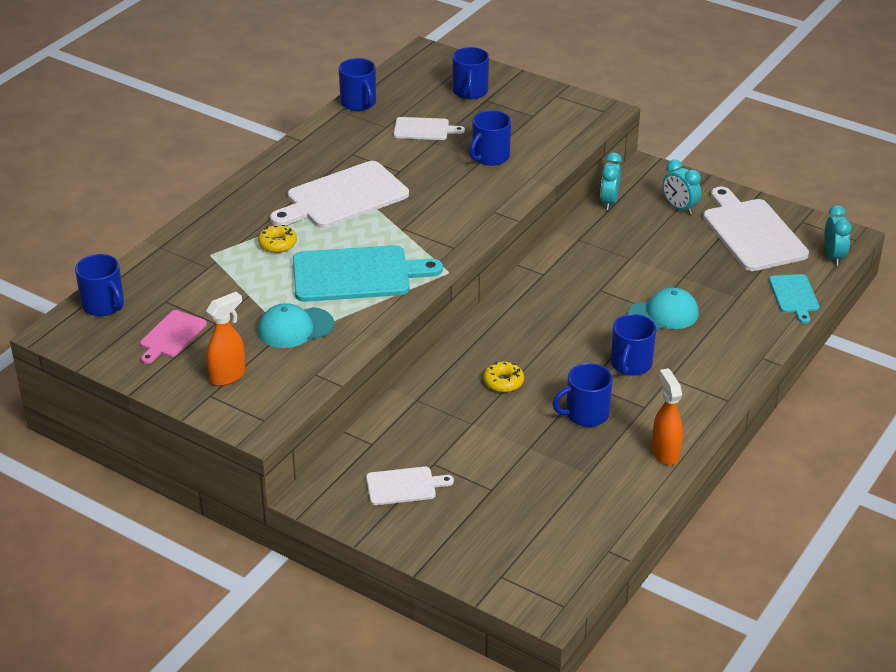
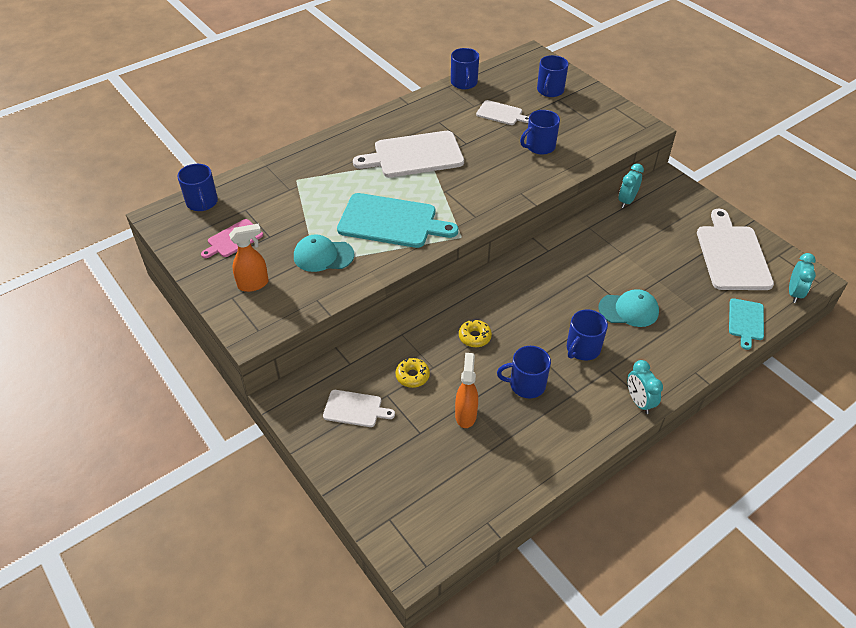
camera: 20 degrees right, 10 degrees up
(277, 244) = (348, 182): yellow donut -> yellow donut (412, 376)
(665, 453) = (575, 440): orange spray bottle -> orange spray bottle (465, 415)
(679, 208) = (681, 219): turquoise clock -> turquoise clock (639, 402)

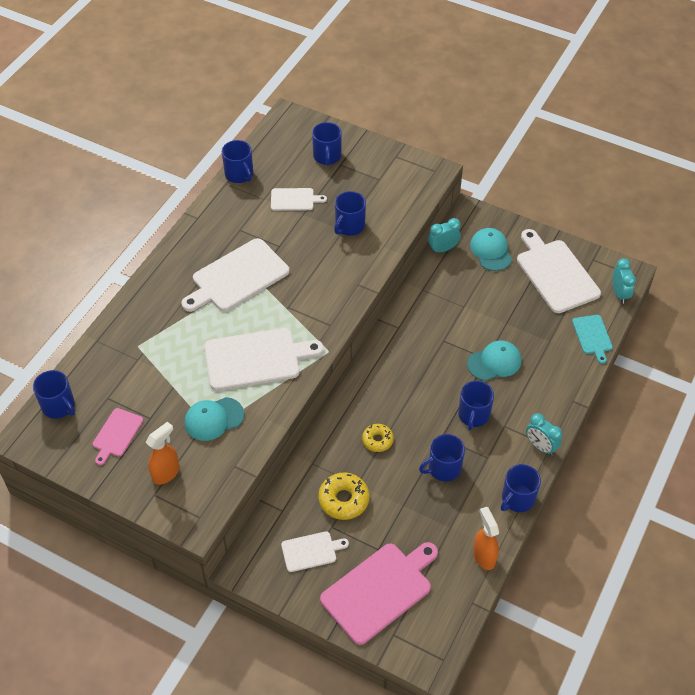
camera: 25 degrees left, 5 degrees up
(391, 221) = (256, 359): turquoise cutting board -> white cutting board
(399, 471) = (379, 590): none -> pink cutting board
(412, 376) = (343, 500): yellow donut -> yellow donut, size x1.57
(465, 415) = (407, 517): orange spray bottle -> orange spray bottle (484, 556)
(588, 441) = (517, 499): none -> blue mug
(626, 201) = (443, 249): turquoise clock -> turquoise clock turned 60 degrees clockwise
(674, 216) = (491, 251): none -> turquoise cap

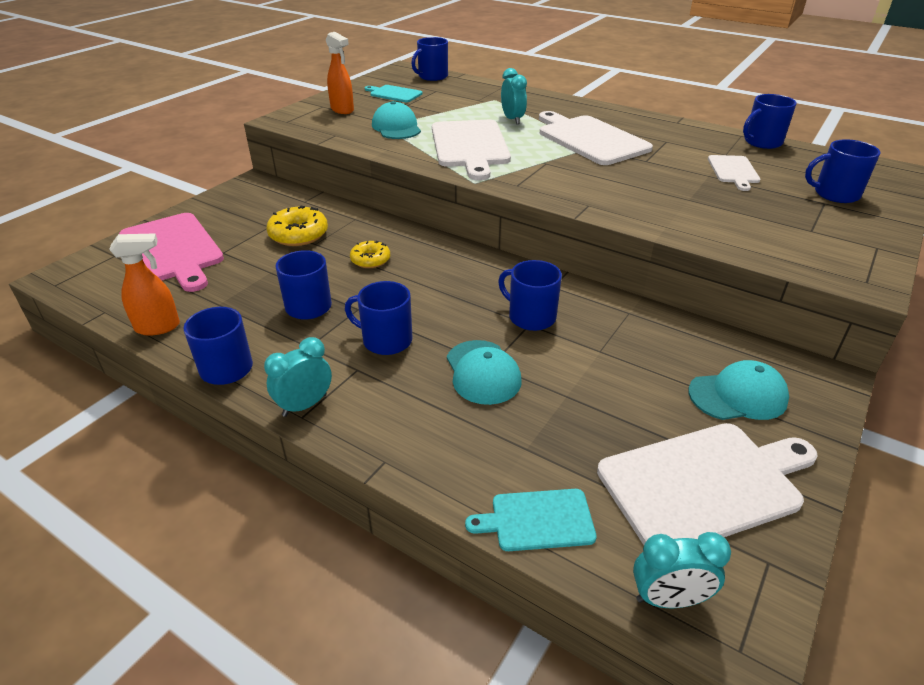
camera: 95 degrees right, 15 degrees down
(117, 434) = (394, 94): pink cutting board -> turquoise cutting board
(311, 551) = (247, 214): white cutting board -> none
(349, 226) = (698, 204): blue mug -> blue mug (531, 317)
(443, 249) = (722, 339): turquoise clock -> turquoise clock (512, 119)

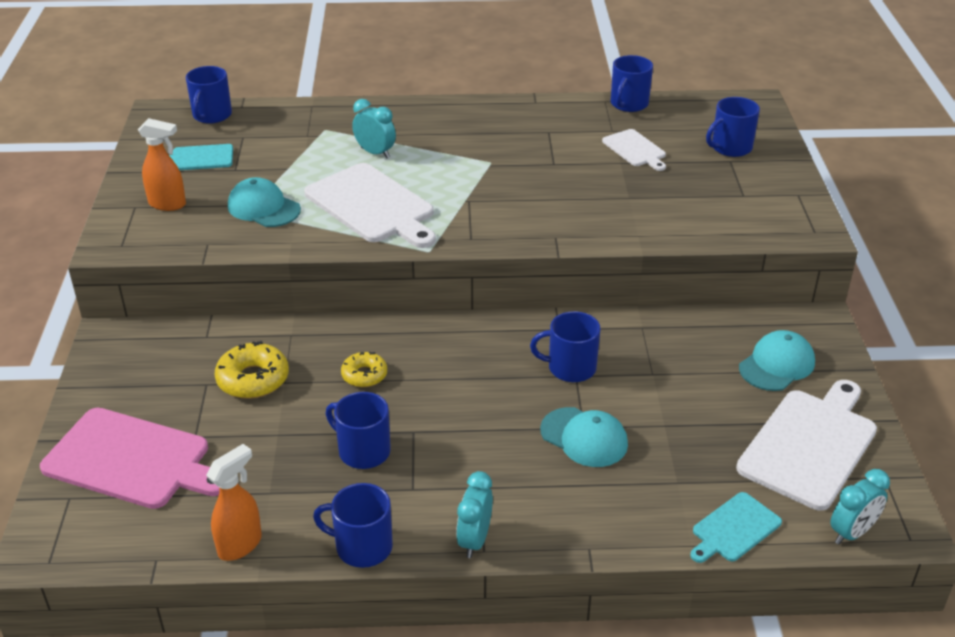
camera: 35 degrees left, 0 degrees up
(386, 340) = (474, 449): blue mug -> none
(590, 139) = (478, 153): white cutting board -> none

